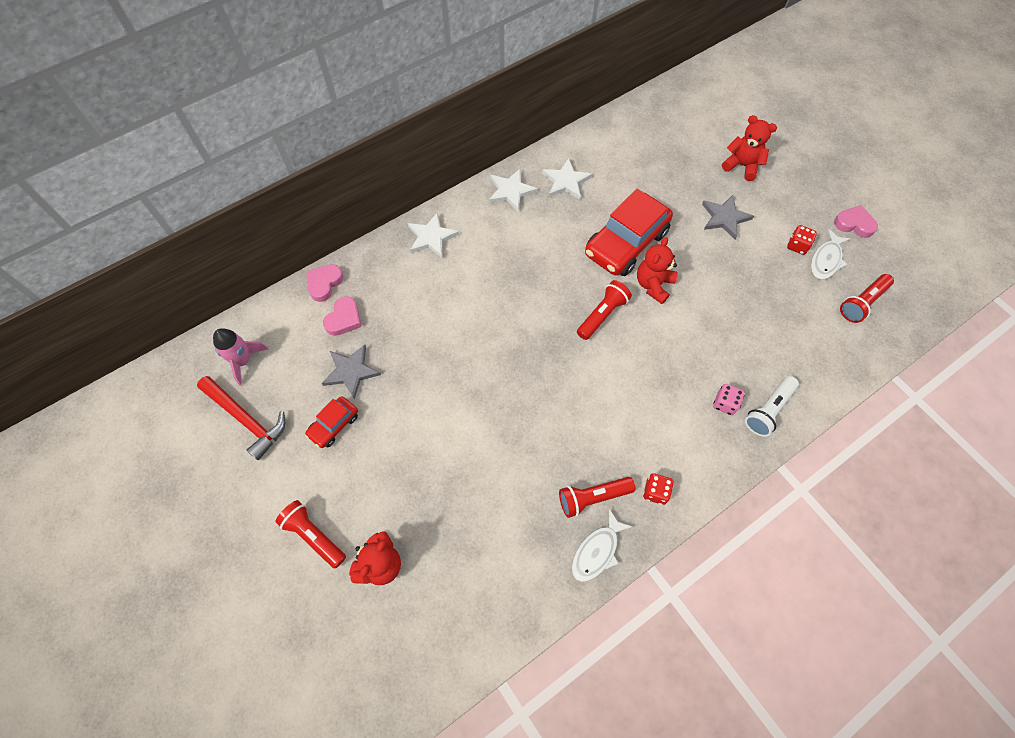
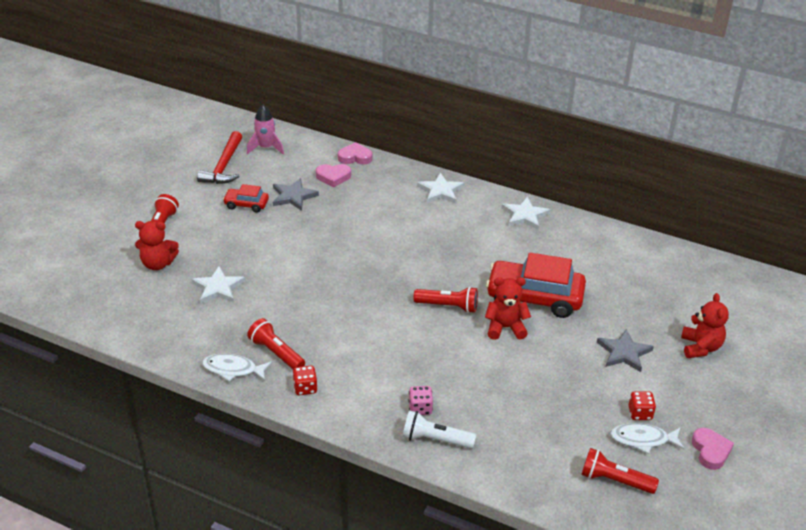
camera: 60 degrees right, 25 degrees down
(566, 181) = (566, 242): white star -> white star (218, 288)

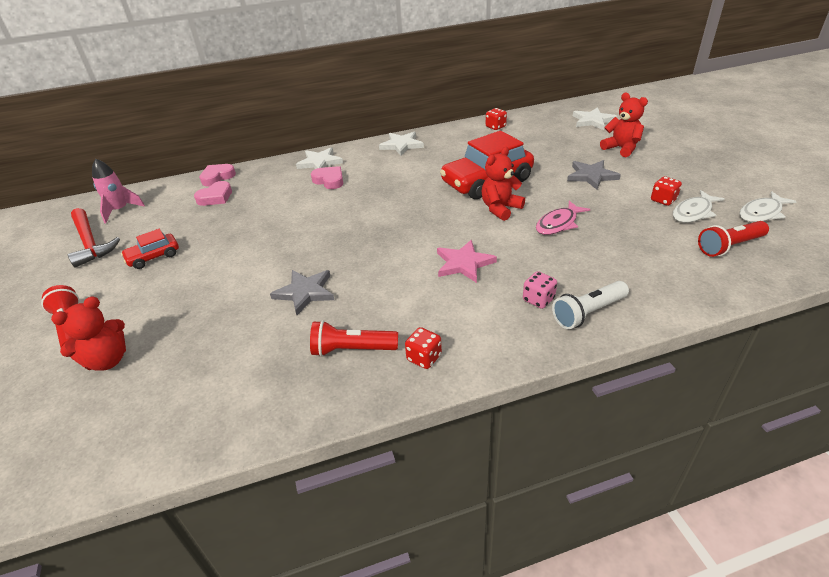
camera: 40 degrees left, 0 degrees up
(218, 288) = (211, 337): white star -> white star (592, 121)
(233, 369) = (329, 396): white fish -> white fish (761, 213)
(293, 196) = (195, 227): grey star -> grey star (305, 292)
(414, 349) = (463, 263): none -> pink star
(448, 306) = (440, 221): red flashlight -> none
(525, 370) = (558, 224): none -> pink fish
(632, 249) = (495, 127): none -> red dice
(710, 451) = (732, 192): pink heart -> pink heart (329, 180)

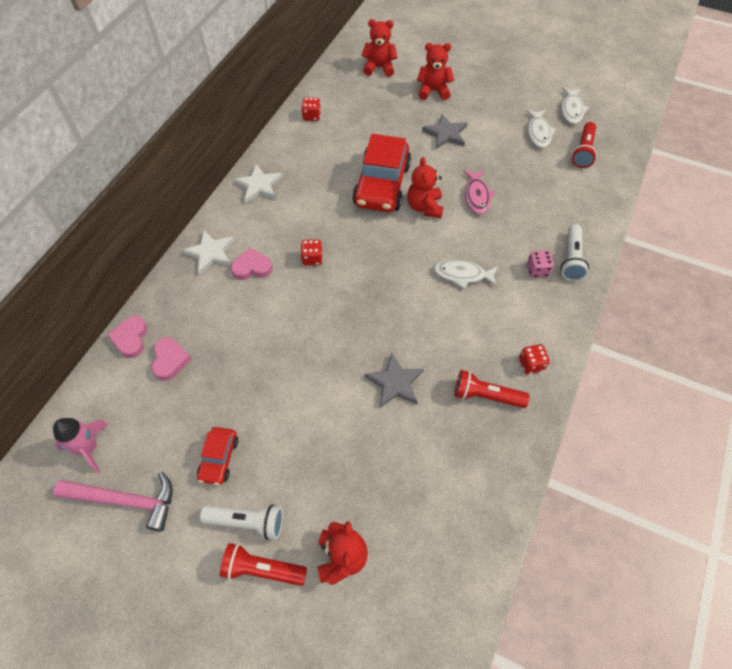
camera: 50 degrees left, 20 degrees up
(90, 243) = (125, 500): red hammer -> pink hammer
(108, 297) = (247, 522): none -> white flashlight
(352, 349) = (486, 395): red flashlight -> red flashlight turned 60 degrees clockwise
(463, 263) = (462, 275): pink star -> white fish
(592, 121) = (379, 68): white star -> red teddy bear
(663, 200) = (512, 131): red dice -> red dice (312, 258)

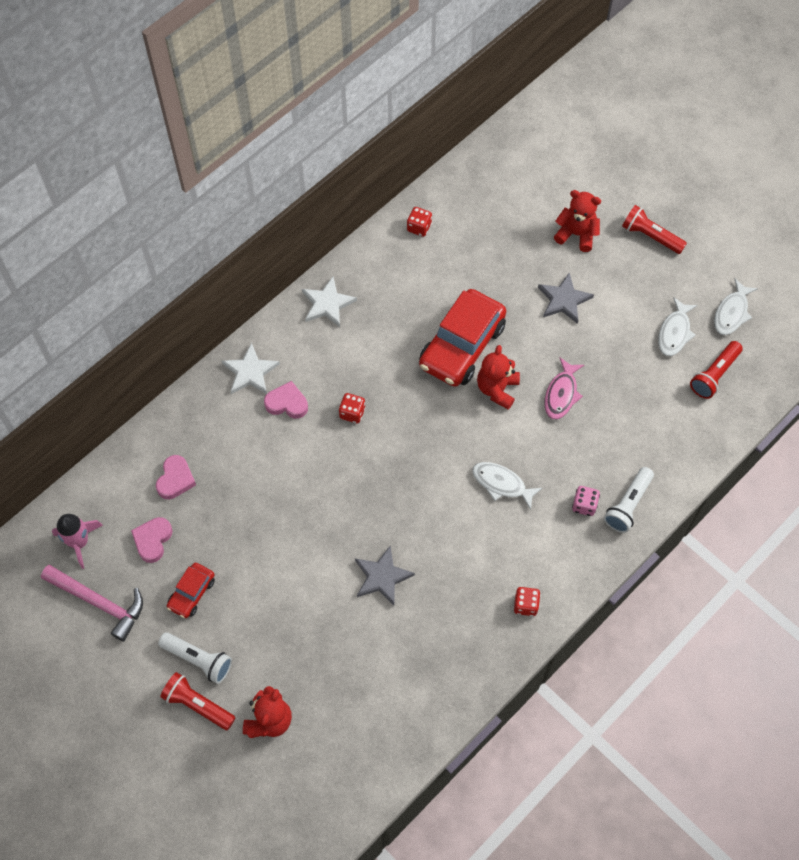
camera: 20 degrees right, 5 degrees up
(131, 339) = (145, 443): pink heart -> pink heart (152, 540)
(379, 68) = (526, 180): red teddy bear -> none
(486, 395) = (465, 621): red flashlight -> red flashlight (650, 236)

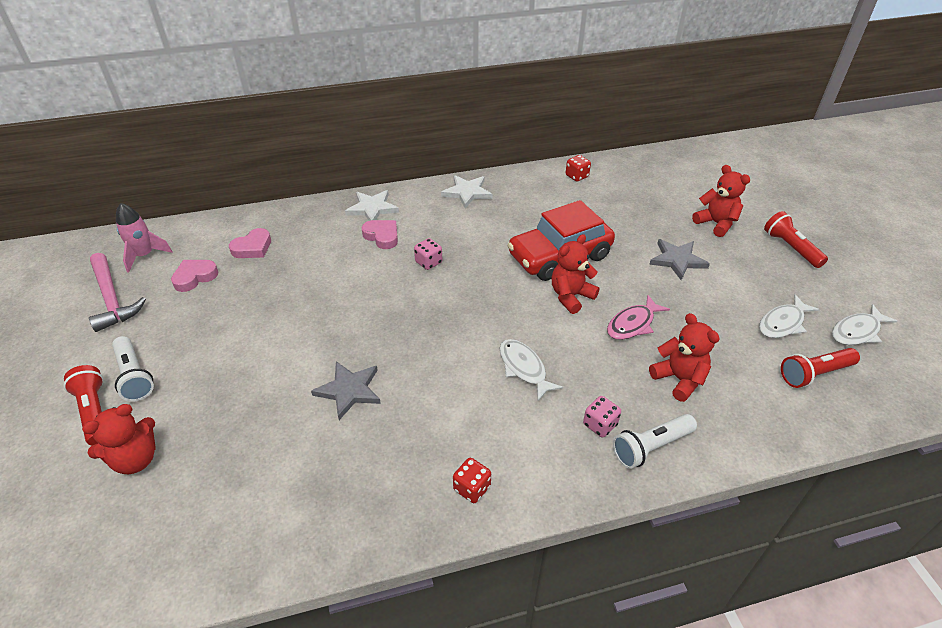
camera: 30 degrees right, 20 degrees down
(192, 593) = (183, 325): red car -> none
(352, 413) = (428, 262): red dice -> pink dice
(621, 432) = (679, 379): none -> red teddy bear

